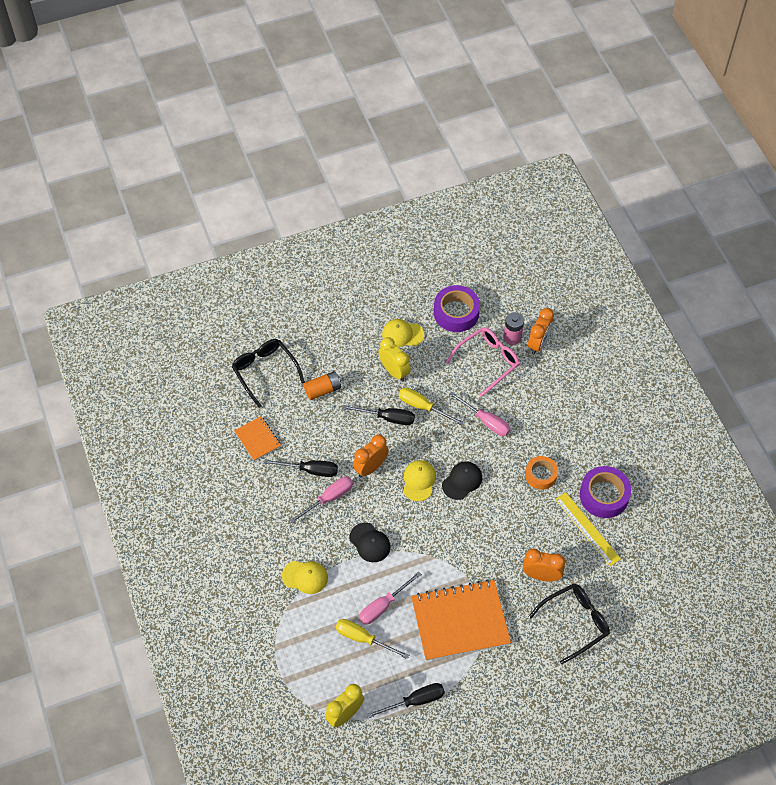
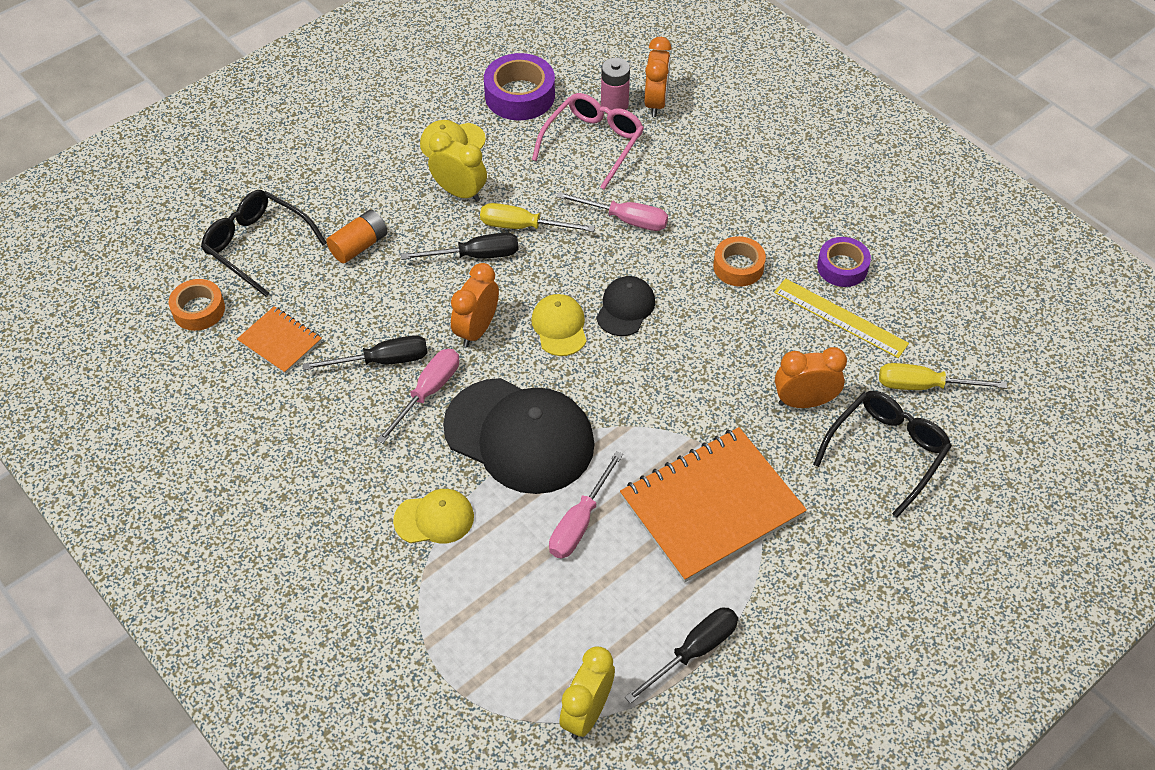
camera: 20 degrees left, 5 degrees down
(219, 404) = (199, 310): none -> orange tape
(363, 638) = (568, 582): yellow screwdriver -> yellow screwdriver (923, 386)
(370, 542) = (519, 436): black cap -> black cap, size x2.03
(604, 495) = (842, 267): purple tape -> purple tape, size x0.65

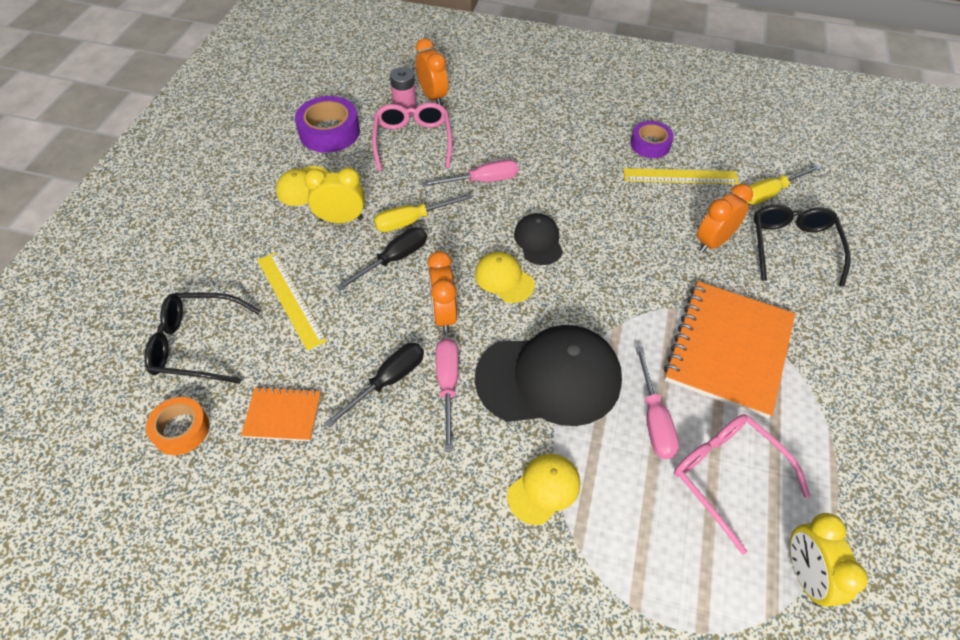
camera: 35 degrees left, 0 degrees up
(359, 246) = (290, 299): orange battery -> yellow ruler
(598, 602) = (726, 475): none -> pink glasses
(694, 651) = (824, 468): black screwdriver -> none
(738, 266) = (586, 175): orange tape -> none

